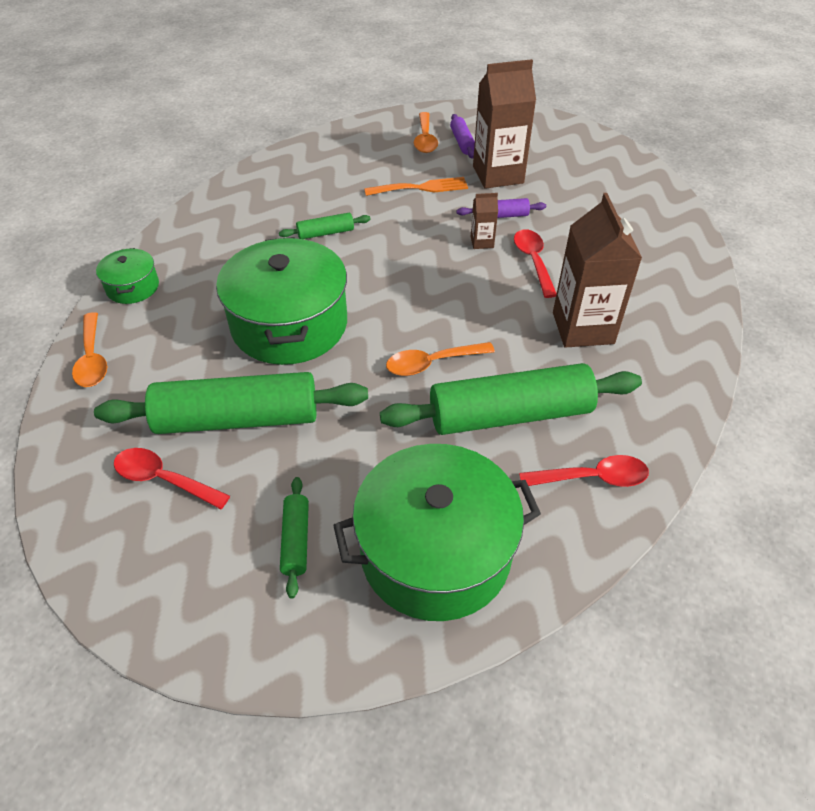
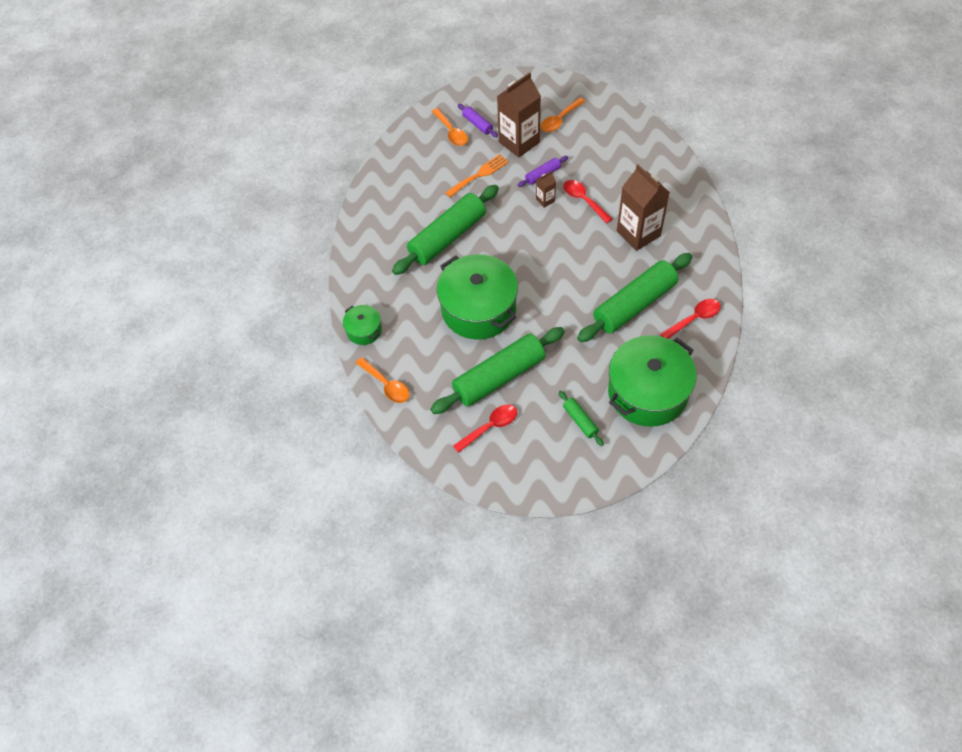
camera: 25 degrees left, 10 degrees up
(163, 479) = (490, 427): red spoon -> red spoon turned 150 degrees clockwise
(325, 233) = (447, 237): green rolling pin -> green rolling pin, size x2.25
(432, 363) = (574, 294): orange spoon -> orange spoon (559, 120)

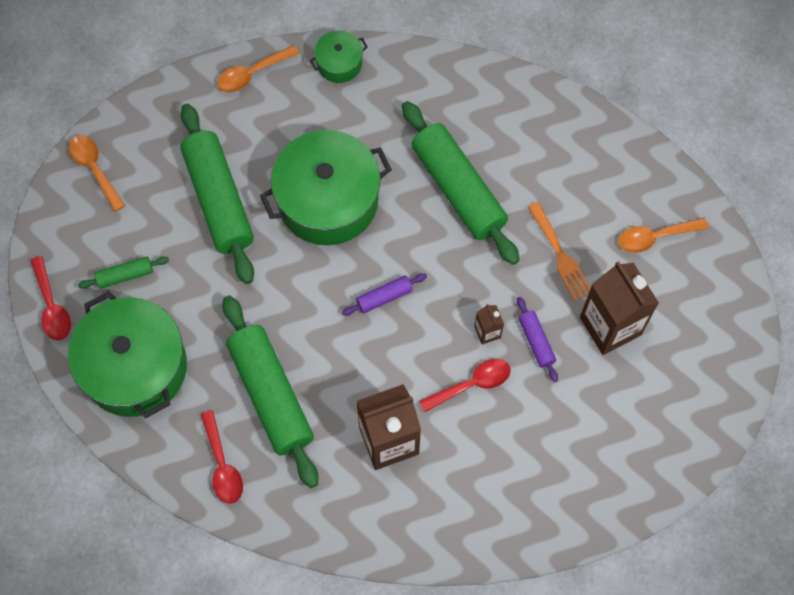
camera: 100 degrees right, 10 degrees up
(477, 124) = (662, 277): purple rolling pin -> purple rolling pin (384, 297)
(490, 427) = (154, 173): red spoon -> red spoon (52, 306)
(559, 120) = (642, 397): orange spoon -> orange spoon (94, 169)

